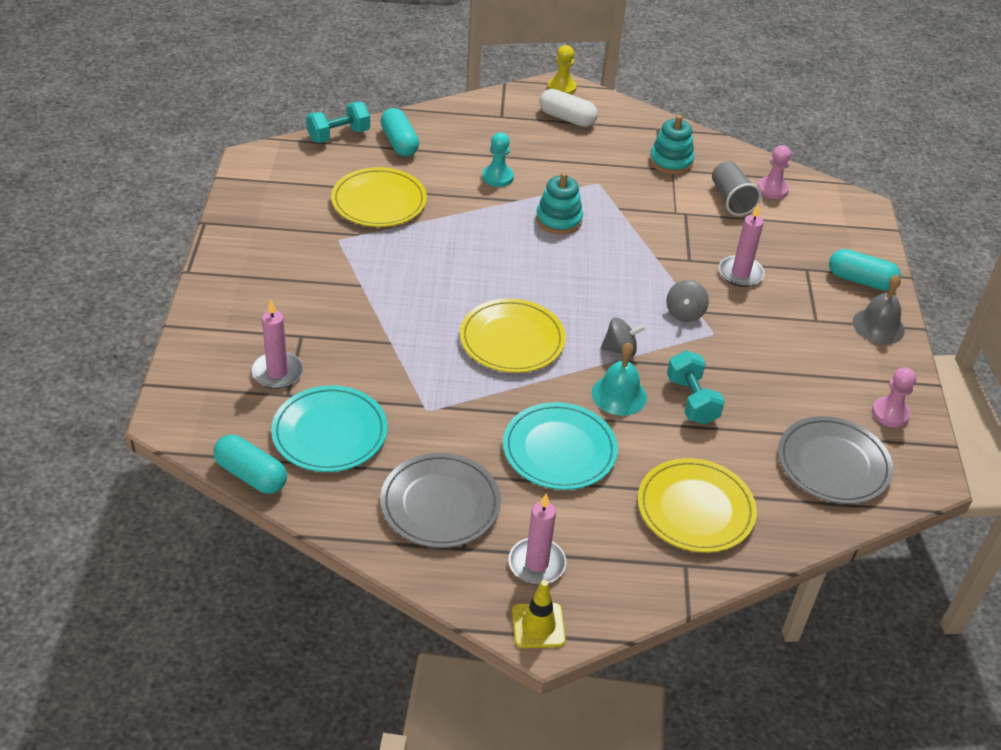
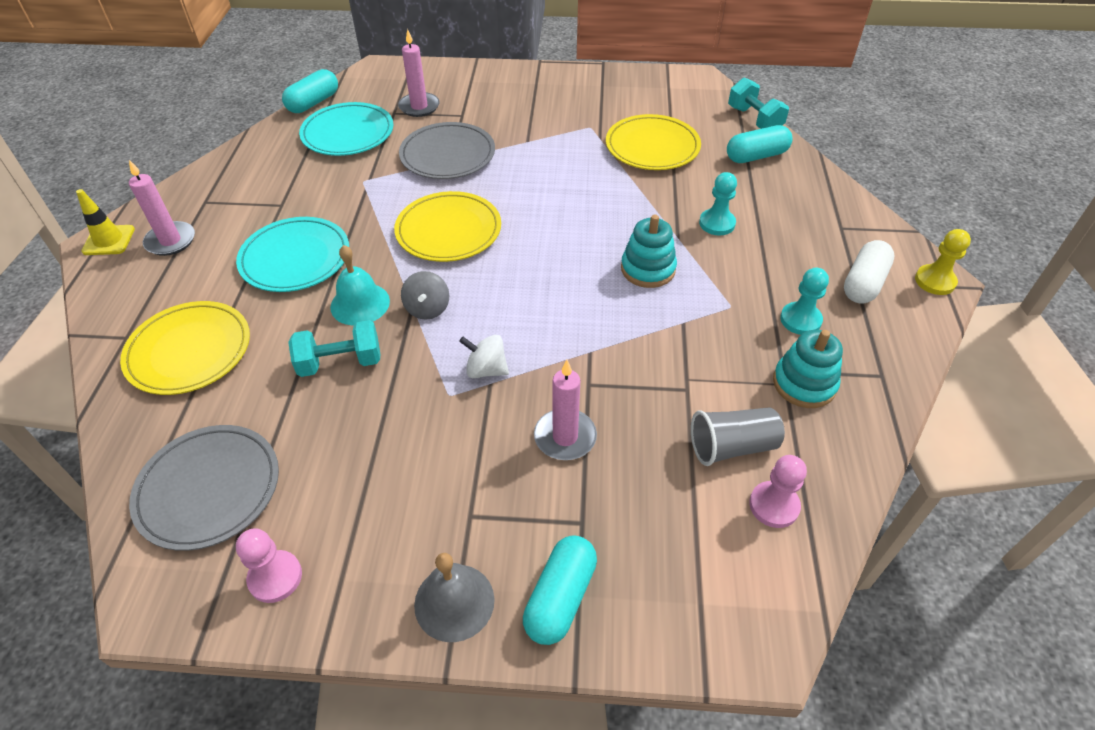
camera: 95 degrees right, 5 degrees up
(440, 504) = (255, 189): grey plate -> grey plate (447, 155)
(609, 153) = (800, 320): none -> turquoise pawn
(684, 313) = (486, 370): grey spinning top -> white spinning top

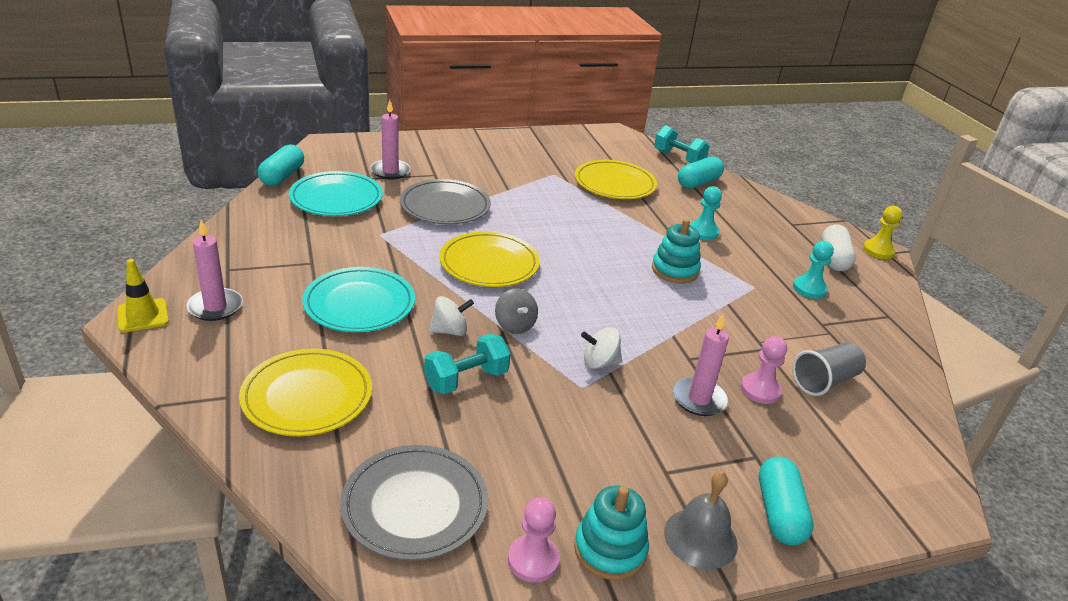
camera: 25 degrees left, 15 degrees down
(360, 304) = (450, 331): turquoise bell -> white spinning top
(774, 505) = (881, 414): pink pawn -> pink pawn (760, 390)
(804, 383) = (842, 330): turquoise stacking toy -> turquoise stacking toy (610, 550)

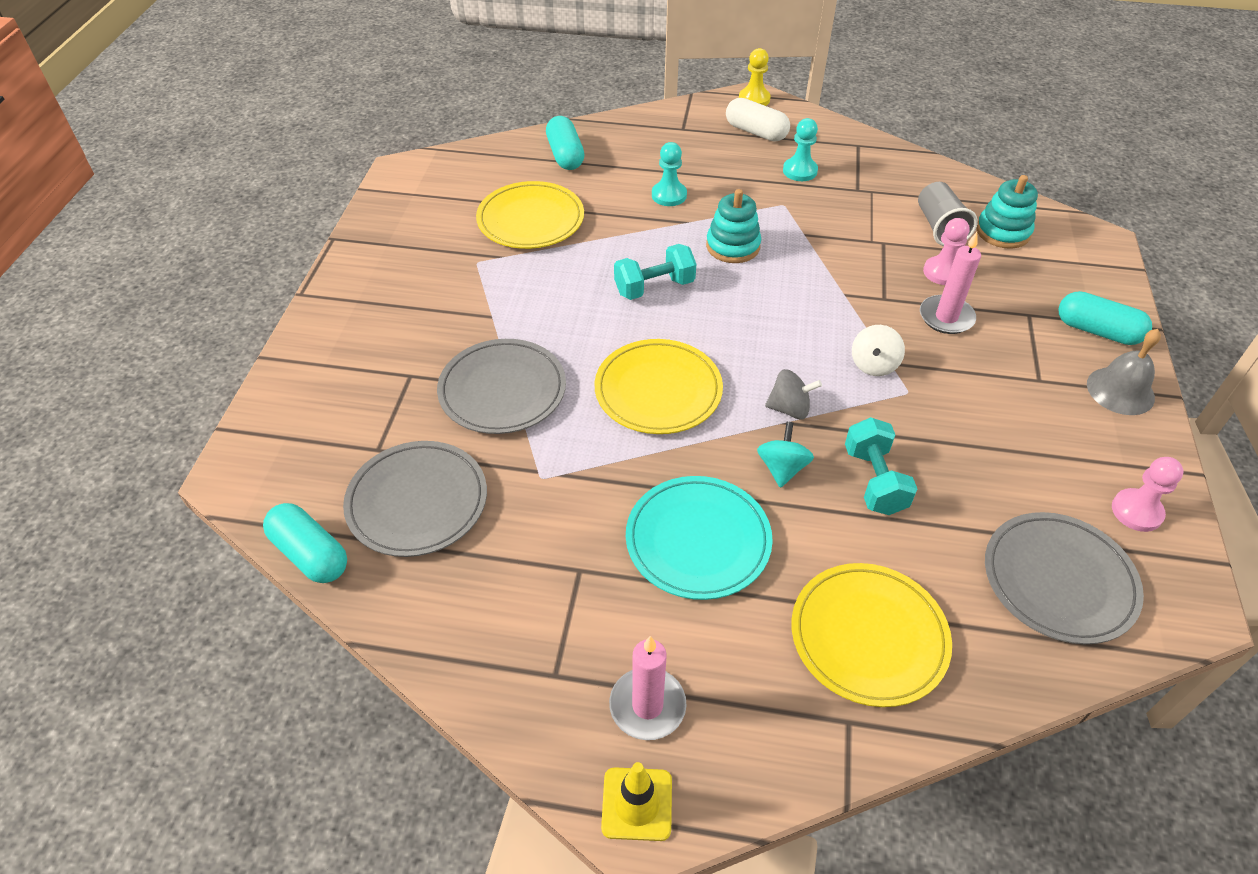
camera: 60 degrees left, 15 degrees up
(336, 198) = (417, 502): turquoise plate -> grey plate
(390, 171) = (372, 420): pink candle -> none
(450, 331) = (782, 468): white spinning top -> turquoise spinning top
(610, 550) = (1129, 454): turquoise stacking toy -> turquoise stacking toy (1003, 232)
(678, 158) = (500, 146): turquoise dumbbell -> turquoise dumbbell (654, 287)

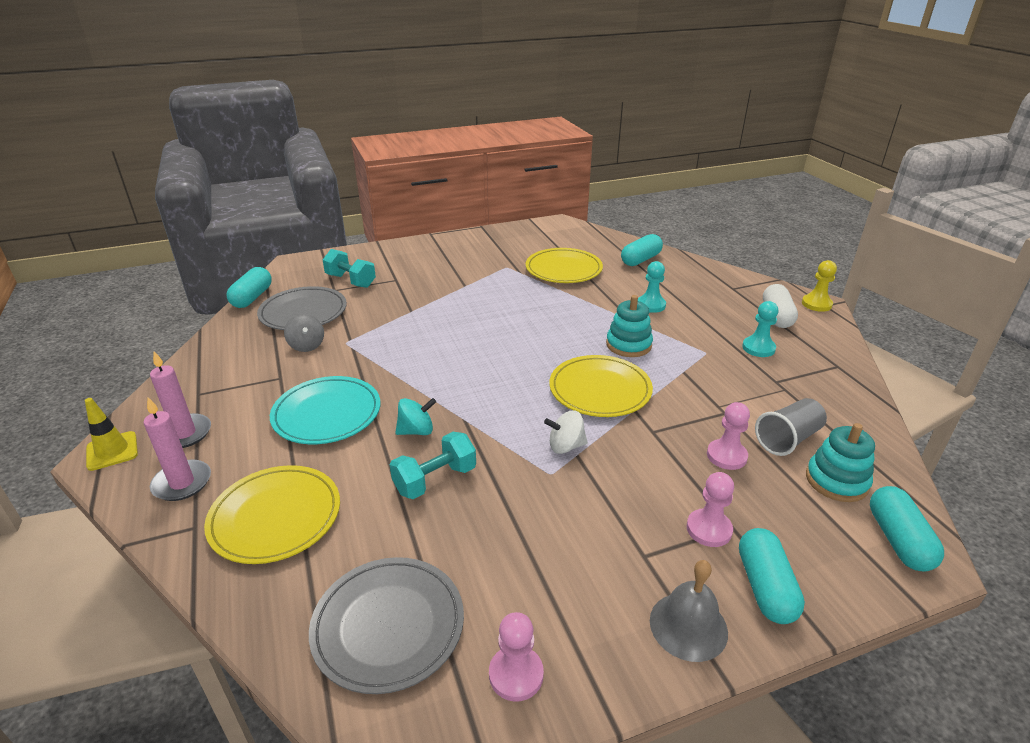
camera: 60 degrees right, 15 degrees down
(502, 390) = (406, 308): grey plate -> none
(654, 287) = (549, 328): turquoise dumbbell -> turquoise dumbbell (351, 281)
(658, 390) = (451, 359): yellow plate -> yellow plate (600, 390)
(789, 409) = (479, 418): grey spinning top -> grey spinning top (307, 345)
(946, 317) = (667, 473): pink candle -> pink candle (182, 483)
(1025, 328) = (709, 529): none -> pink pawn
(1077, 240) = (898, 540): none -> turquoise capsule

